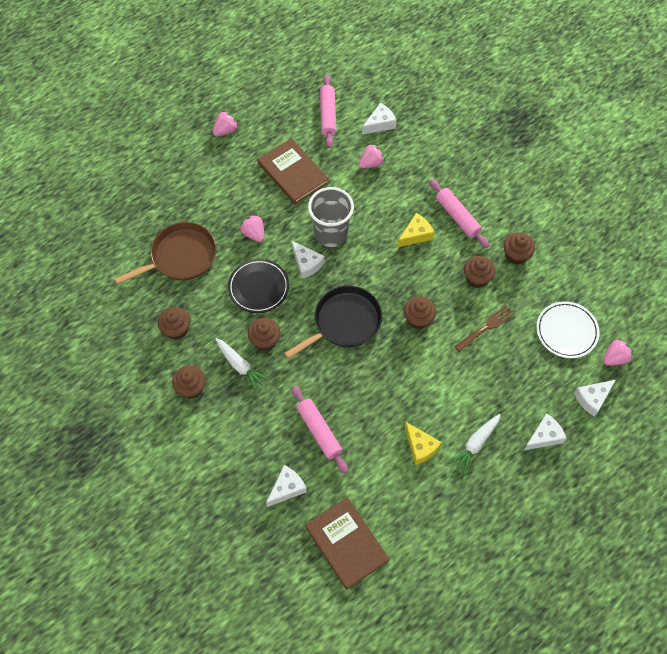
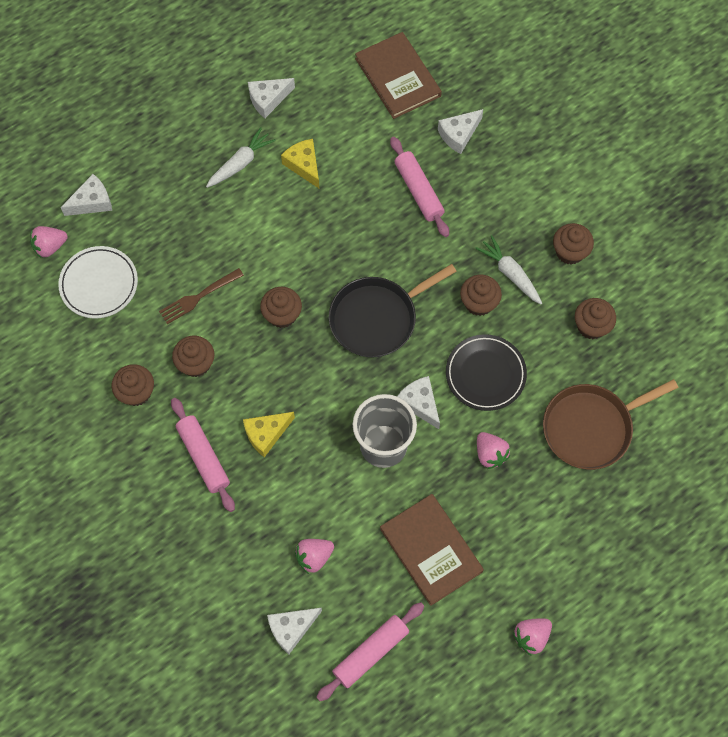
camera: 175 degrees left, 5 degrees up
(328, 115) = (370, 653): pink rolling pin -> pink rolling pin turned 45 degrees clockwise
(544, 436) = (160, 165): white cheese -> white cheese (268, 99)

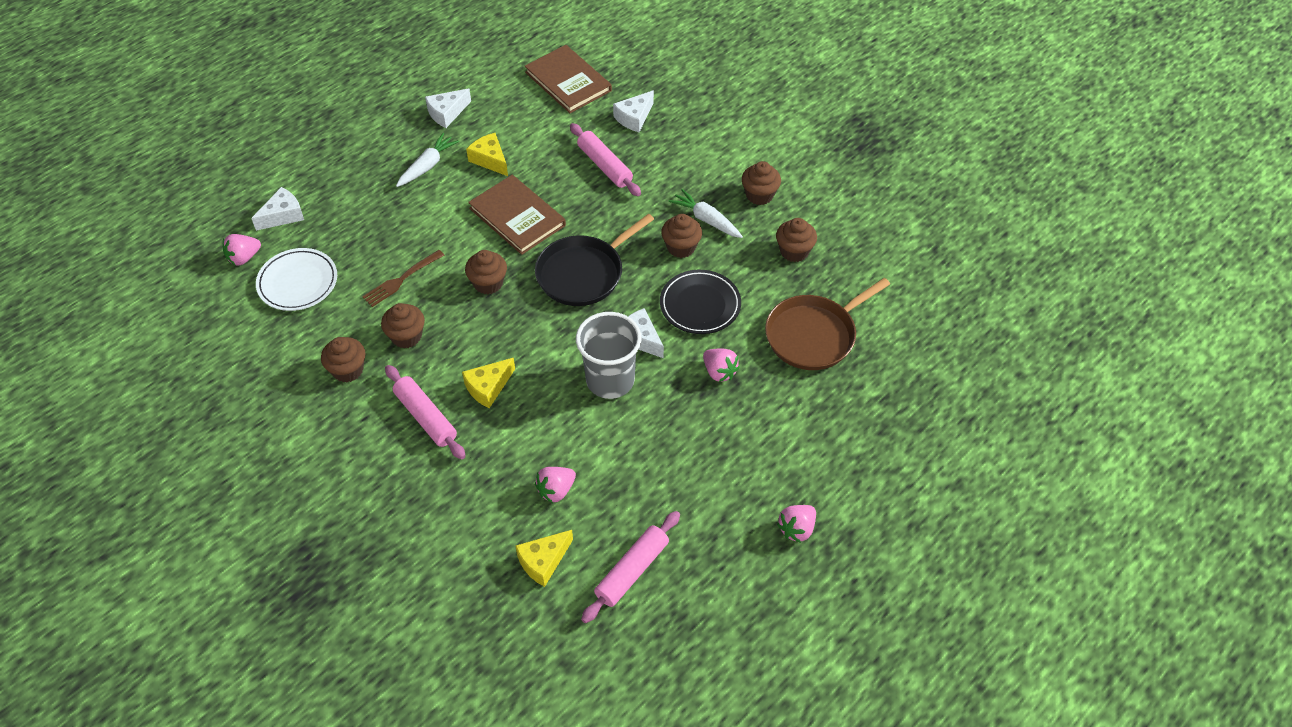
camera: 10 degrees left, 15 degrees down
(291, 629) = (543, 561): white cheese -> yellow cheese
(431, 550) = (677, 465): brown book -> brown book (517, 217)

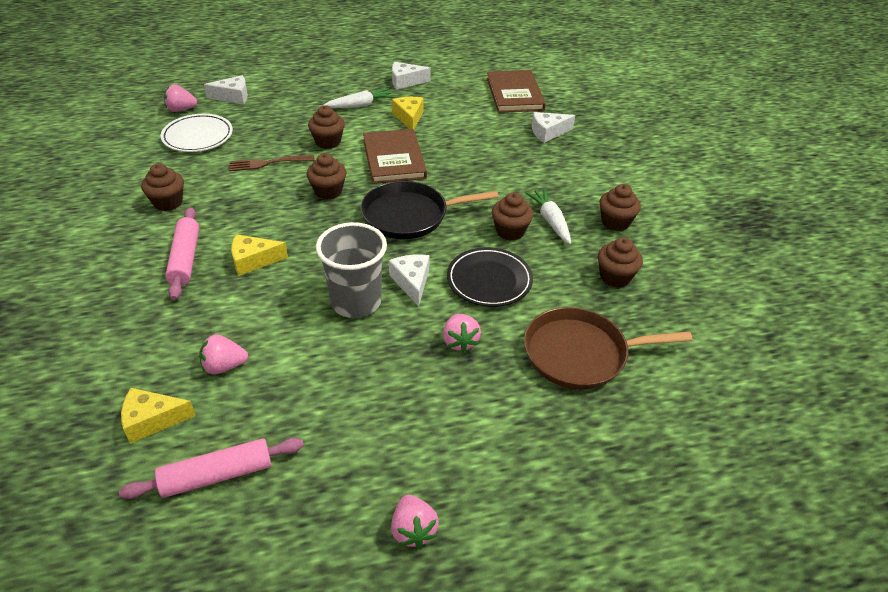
camera: 30 degrees right, 10 degrees down
(406, 336) = (232, 199): brown cupcake -> brown cupcake (328, 142)
(605, 166) = (495, 153): pink rolling pin -> none
(796, 529) = (413, 530): pink strawberry -> pink strawberry turned 90 degrees counterclockwise

